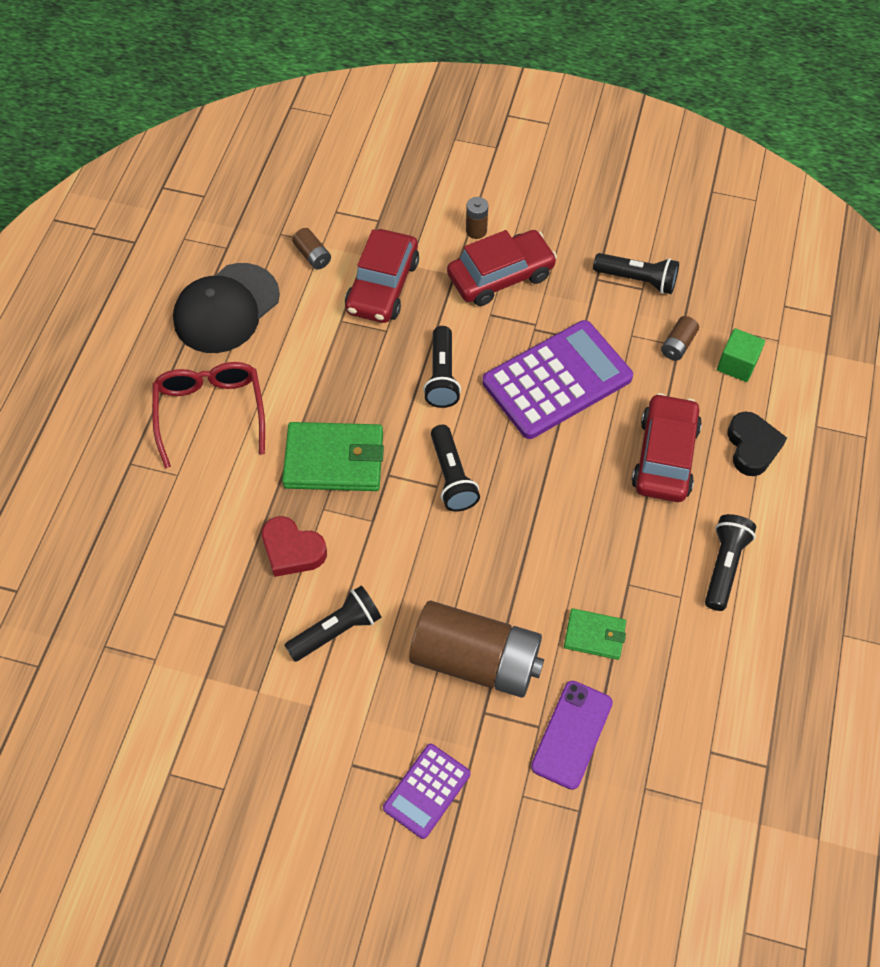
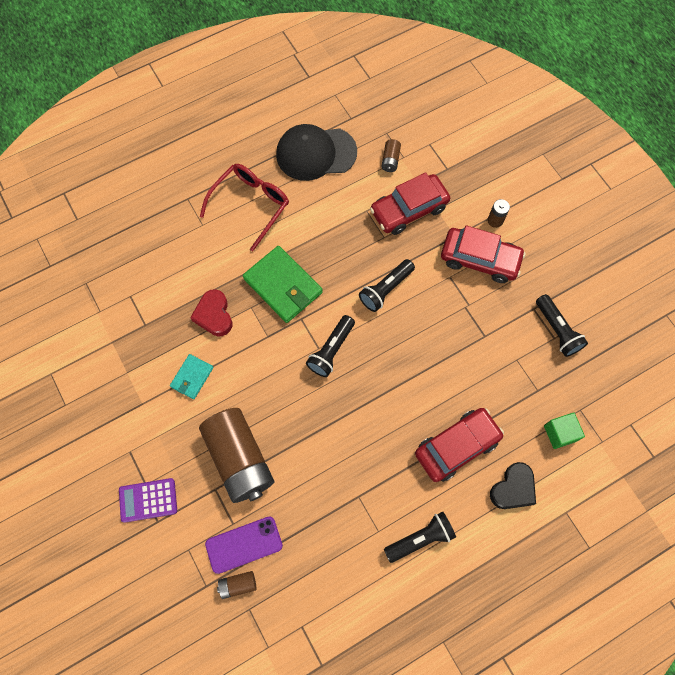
camera: 45 degrees right, 10 degrees up
(336, 630) = (192, 377): black flashlight -> turquoise wallet
(557, 380) = (445, 348): purple calculator -> none
(594, 635) = (311, 506): green wallet -> none
(678, 345) = (537, 390): brown battery -> brown battery (238, 584)

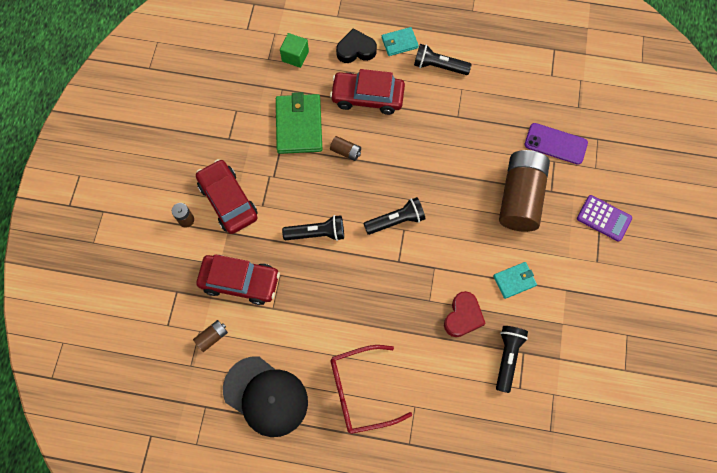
camera: 140 degrees left, 0 degrees up
(238, 584) = (576, 124): brown battery -> brown battery (346, 151)
(283, 286) = (391, 298): green wallet -> green wallet (299, 125)
(480, 533) = (399, 43): none -> turquoise wallet
(557, 330) = (229, 113): black flashlight -> black flashlight (507, 357)

